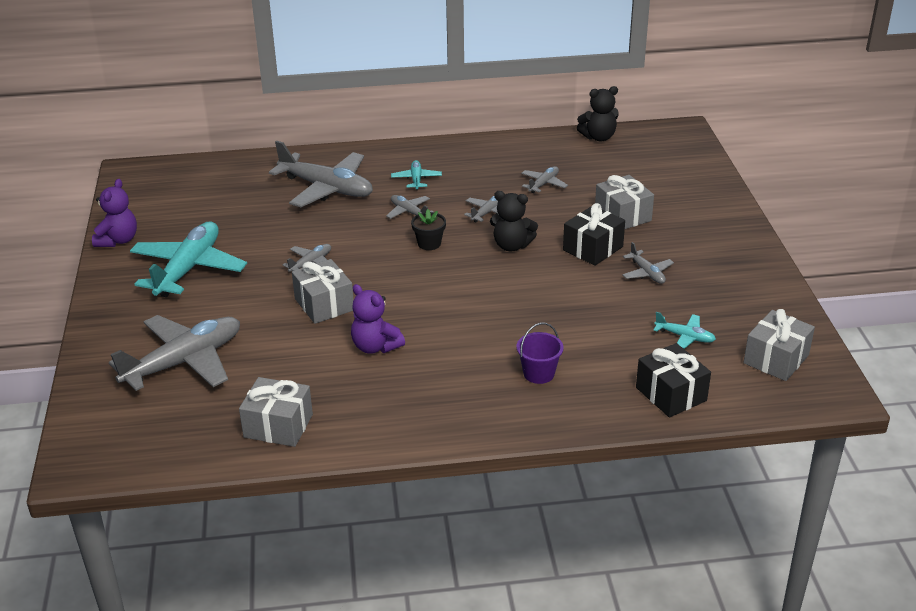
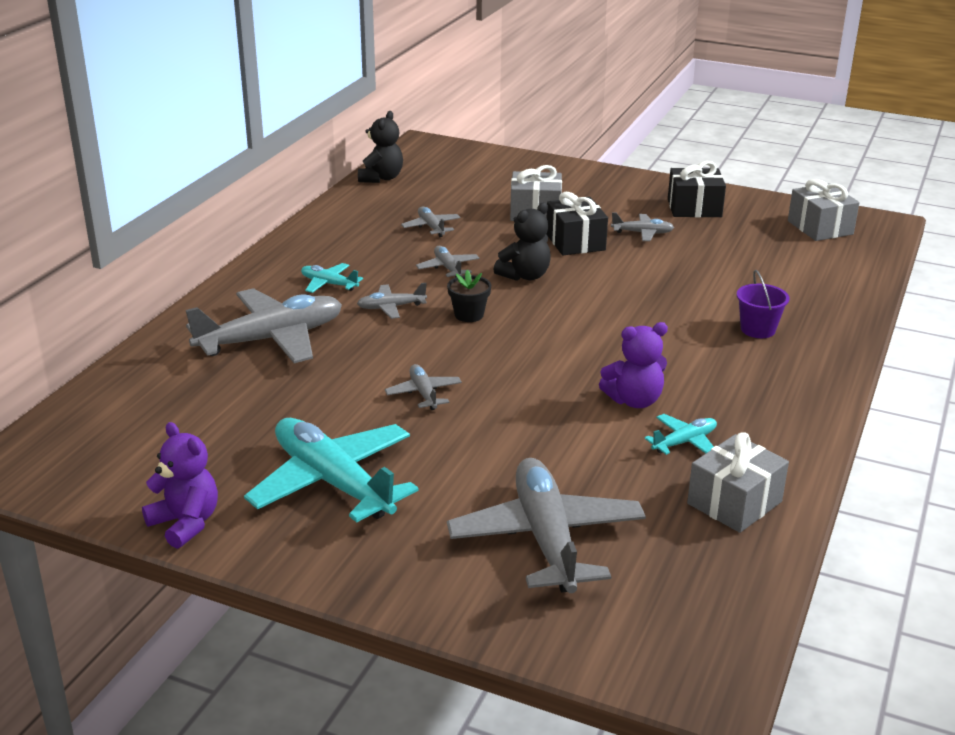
camera: 60 degrees left, 5 degrees down
(324, 304) = (520, 409): grey gift -> none
(671, 394) = (836, 282): black gift -> black gift (694, 208)
(685, 337) = (757, 250): turquoise plane -> turquoise plane (684, 442)

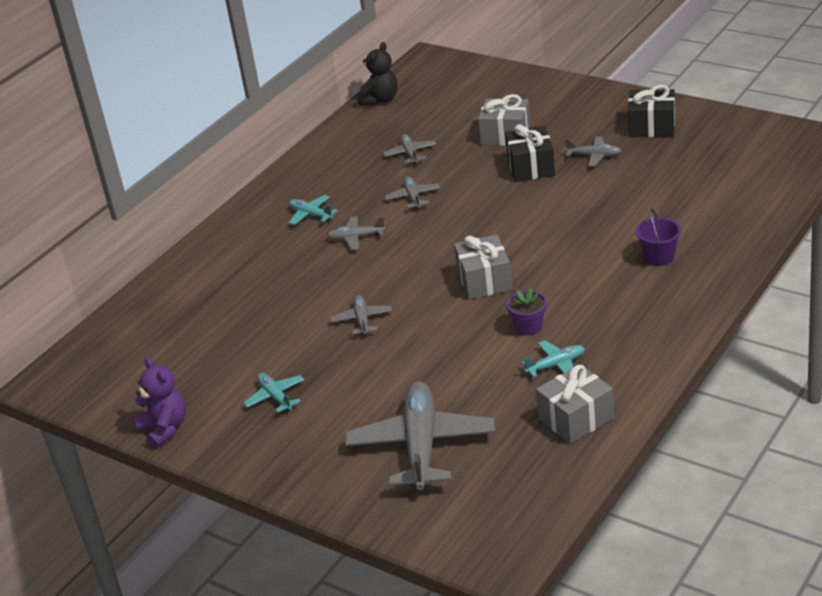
camera: 15 degrees right, 5 degrees up
(271, 339) = (254, 269): grey plane -> none
(333, 482) = (275, 397): turquoise plane -> turquoise plane, size x0.46
(469, 315) = (418, 244): black flower pot -> none
(525, 276) = (476, 204): black teddy bear -> none
(634, 400) = (528, 327): purple teddy bear -> purple flower pot
(820, 227) = (761, 146): grey gift -> grey gift (484, 281)

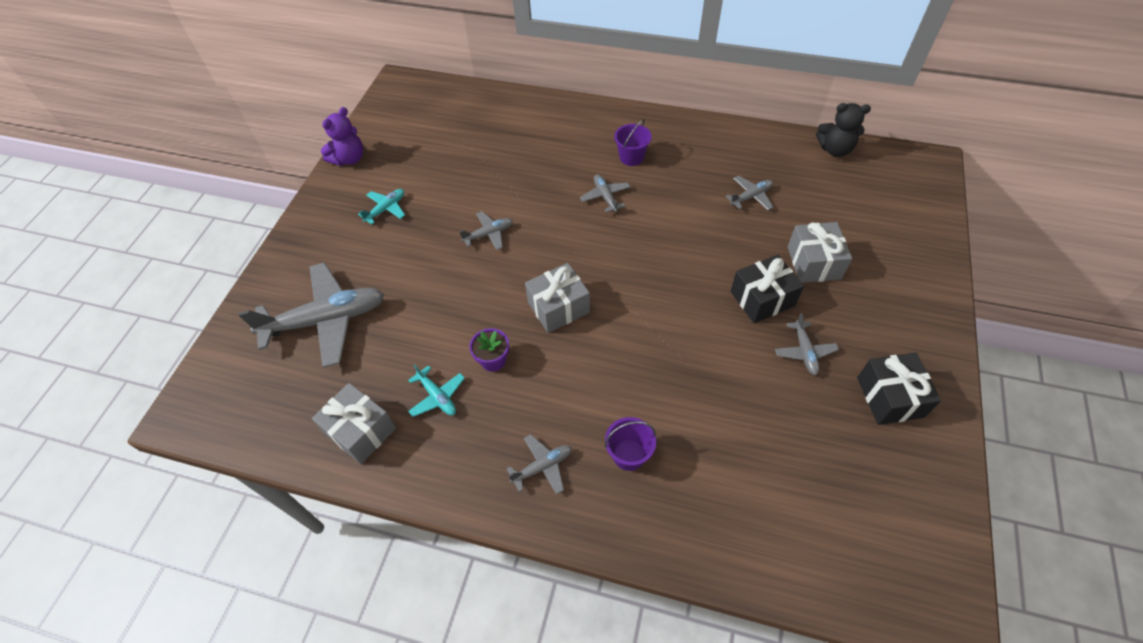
camera: 70 degrees right, 20 degrees up
(311, 215) = (631, 157): turquoise plane -> purple bucket
(413, 197) = (679, 218): grey plane -> grey plane (542, 466)

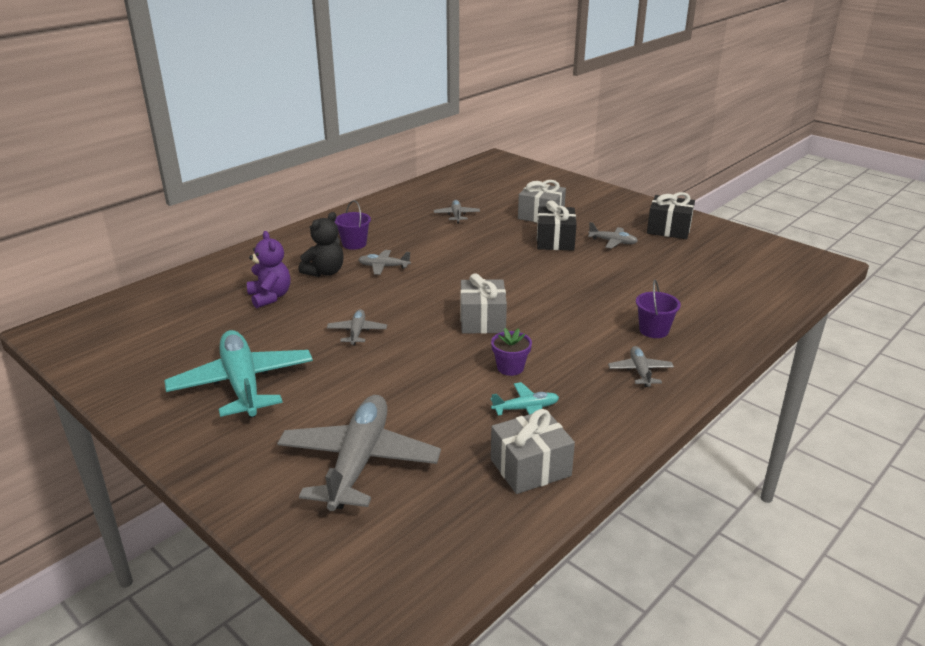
camera: 65 degrees left, 25 degrees down
(349, 159) = (124, 392): purple teddy bear -> purple teddy bear (270, 297)
(386, 209) = (242, 384): turquoise plane -> turquoise plane, size x2.16
(835, 149) = (448, 177): black teddy bear -> black teddy bear (325, 272)

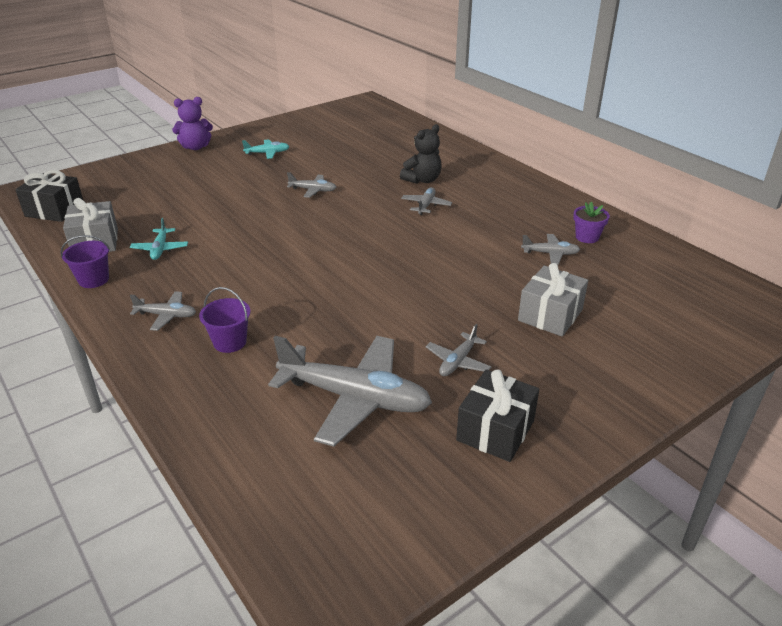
camera: 100 degrees right, 5 degrees up
(242, 384) = (267, 153): turquoise plane -> turquoise plane, size x0.46
(270, 297) = (385, 160): purple teddy bear -> purple teddy bear (195, 147)
(325, 272) = (422, 180): black teddy bear -> black teddy bear turned 90 degrees counterclockwise
(354, 244) = (479, 194): purple bucket -> purple bucket (93, 280)
(359, 462) = (156, 186): grey plane -> grey plane (354, 398)
(482, 320) = (303, 245): grey gift -> none
(510, 368) = (219, 249): purple flower pot -> purple flower pot (587, 237)
(555, 241) = (468, 313): black gift -> black gift (55, 210)

